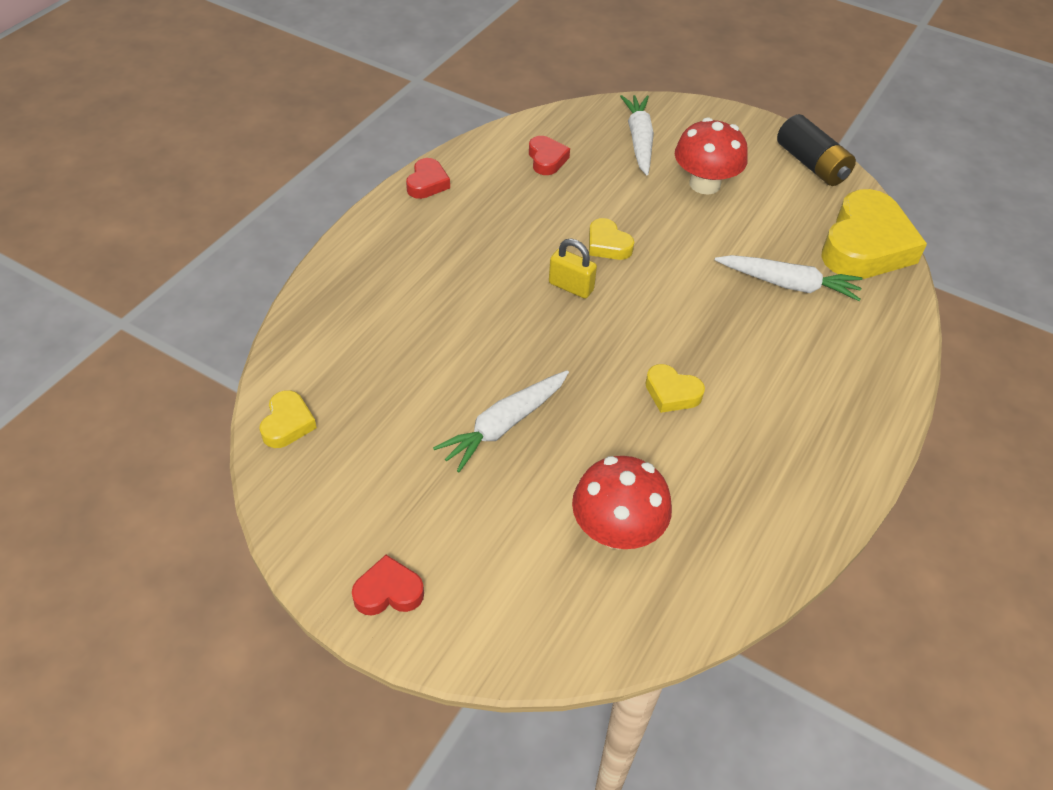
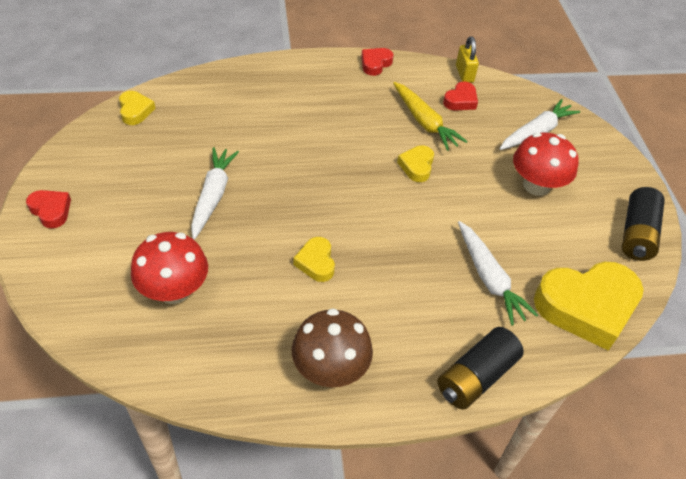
camera: 50 degrees right, 0 degrees up
(287, 423) = (135, 111): yellow heart -> yellow heart turned 75 degrees counterclockwise
(427, 183) = (375, 64): red heart -> red heart turned 150 degrees clockwise
(504, 425) = (213, 196): white carrot -> white carrot turned 90 degrees clockwise
(552, 202) = (424, 122): none -> yellow carrot
(571, 287) = (359, 168): yellow padlock -> yellow padlock (464, 74)
(812, 457) = (330, 369): none -> brown mushroom
(889, 361) = (476, 377): none -> black battery

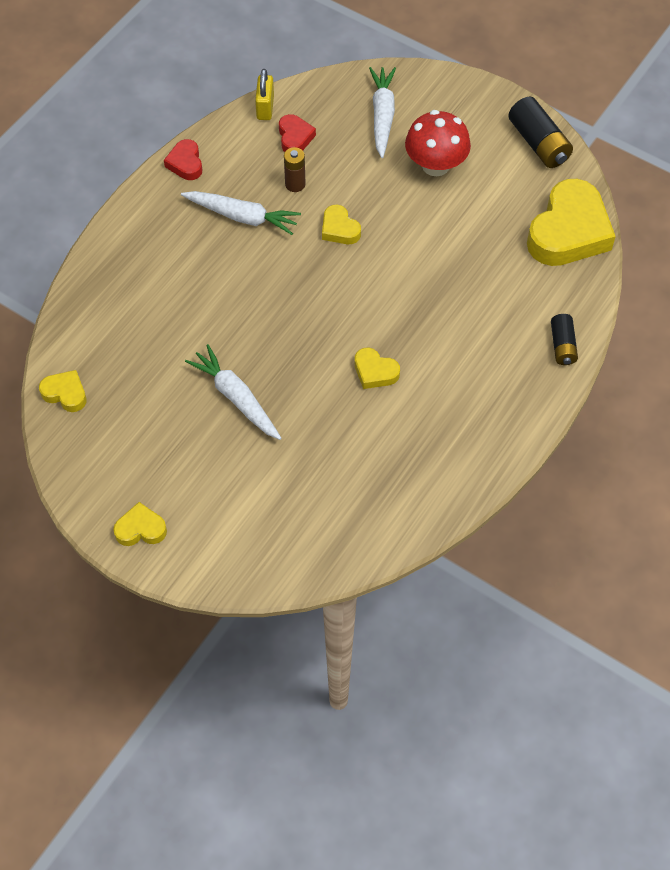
camera: 45 degrees left, 10 degrees up
(51, 211) = (141, 529): red heart -> yellow heart
(174, 290) = (315, 486): red mushroom -> none
(330, 369) = (479, 430): brown mushroom -> none
(424, 122) = (295, 184): yellow carrot -> brown battery
(464, 74) = (265, 107): yellow padlock -> yellow padlock turned 60 degrees clockwise
(476, 377) = (562, 345): black battery -> black battery, size x0.62
(489, 278) = (491, 270): white carrot -> white carrot (242, 217)

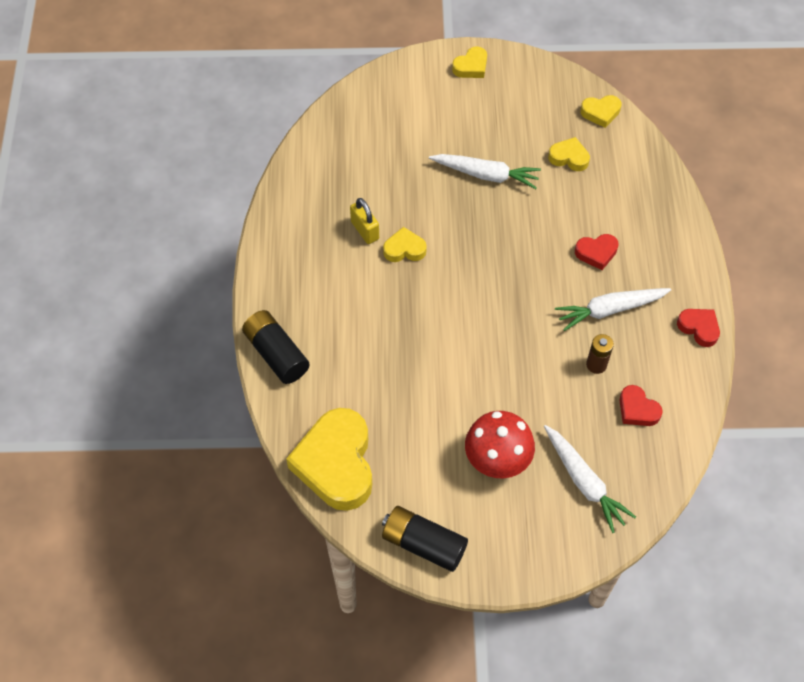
camera: 145 degrees right, 0 degrees up
(206, 267) = (596, 253): none -> red heart
(265, 107) = (689, 423): yellow padlock -> yellow padlock (365, 230)
(339, 229) = (526, 346): yellow heart -> yellow heart (569, 157)
(562, 345) = (276, 354): black battery -> black battery, size x1.60

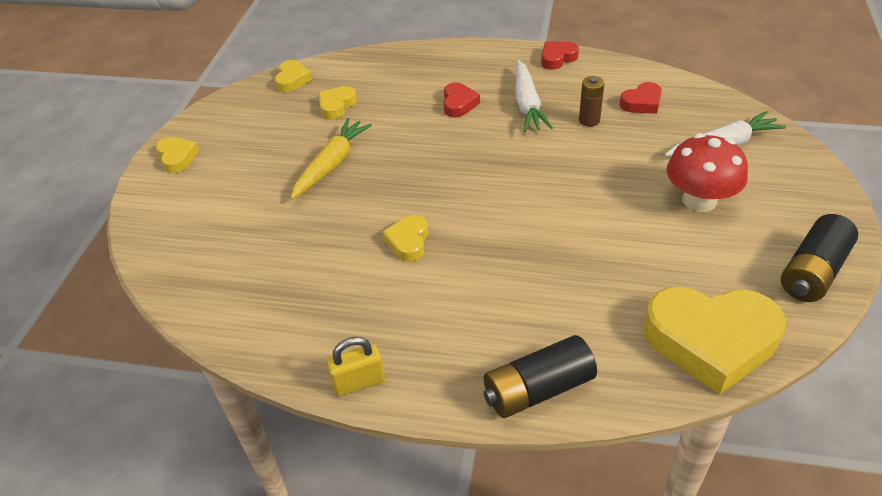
camera: 75 degrees left, 15 degrees down
(365, 230) = (368, 275): yellow padlock -> yellow padlock (359, 382)
(486, 175) = (331, 164): white carrot -> yellow carrot

